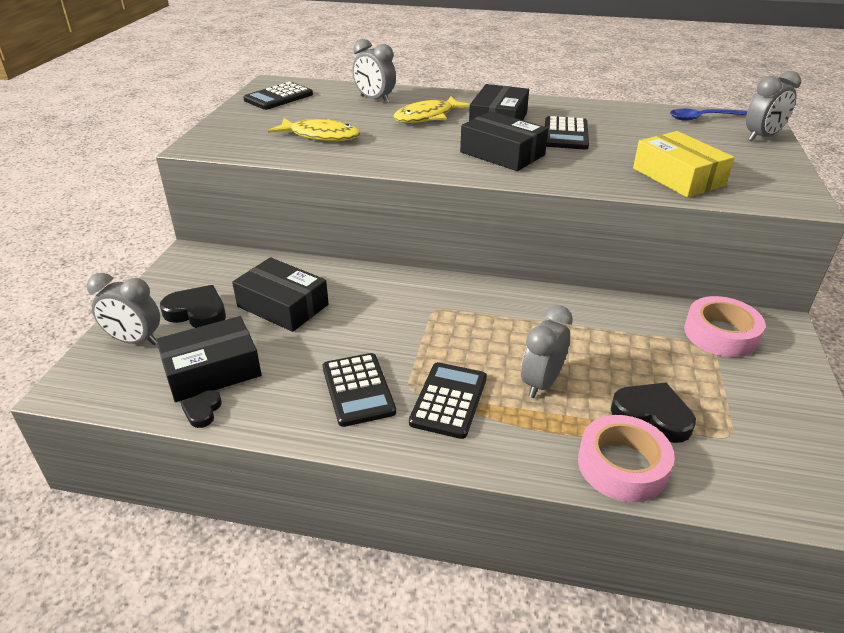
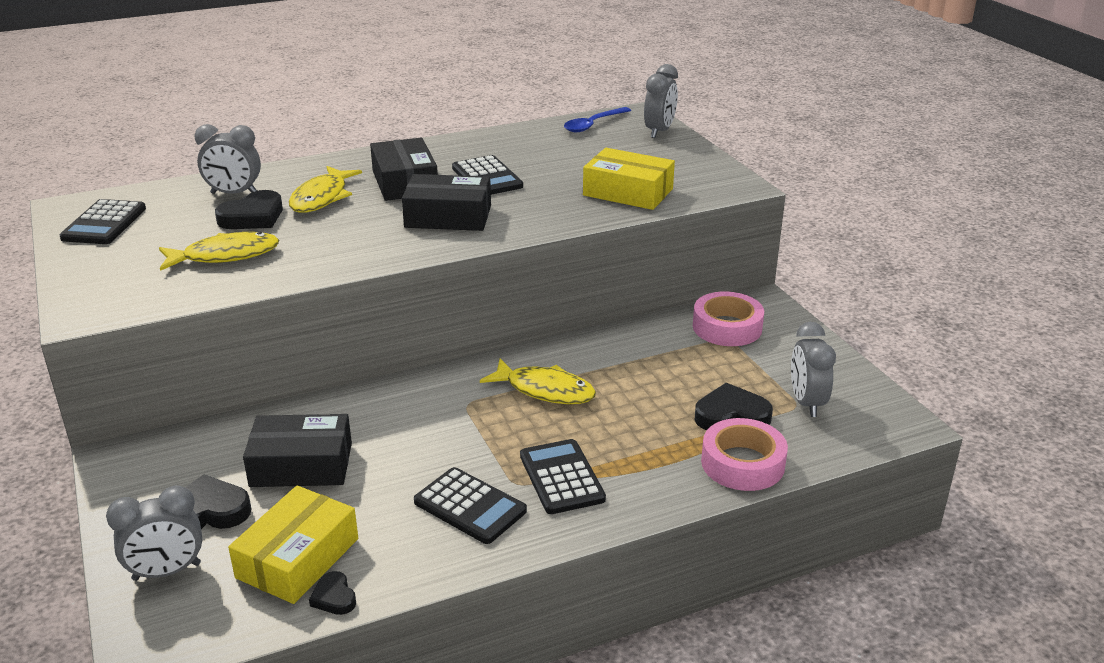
camera: 35 degrees left, 5 degrees down
(212, 370) = (298, 558): black box -> yellow box
(368, 117) = (253, 217): none -> black heart
(505, 324) = (545, 390): none -> yellow fish
(541, 383) = (624, 428): grey clock -> grey clock (806, 403)

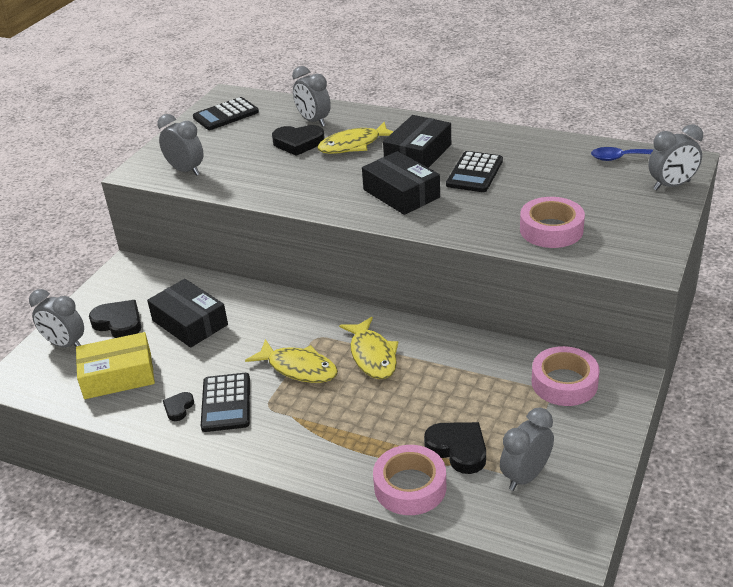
camera: 50 degrees right, 5 degrees up
(153, 289) = (186, 170): none -> grey clock
(225, 256) = (246, 165): yellow fish -> yellow fish (298, 368)
(334, 597) = (103, 408): black heart -> black heart (178, 408)
(561, 477) = (295, 419): black calculator -> none
(628, 192) = (551, 230): yellow box -> pink tape

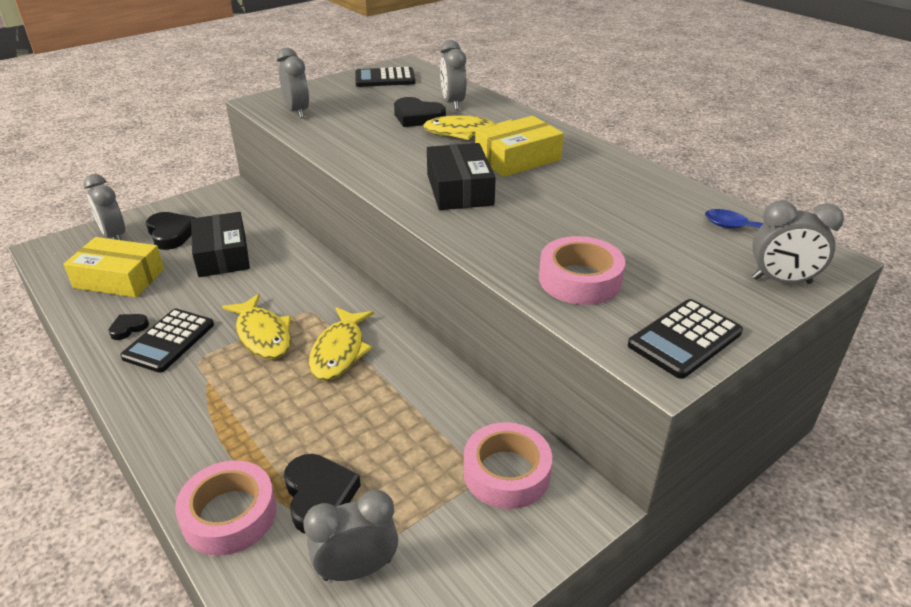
camera: 25 degrees right, 0 degrees up
(418, 154) = (517, 158): black box -> yellow box
(474, 173) = (556, 193): black calculator -> black calculator (684, 339)

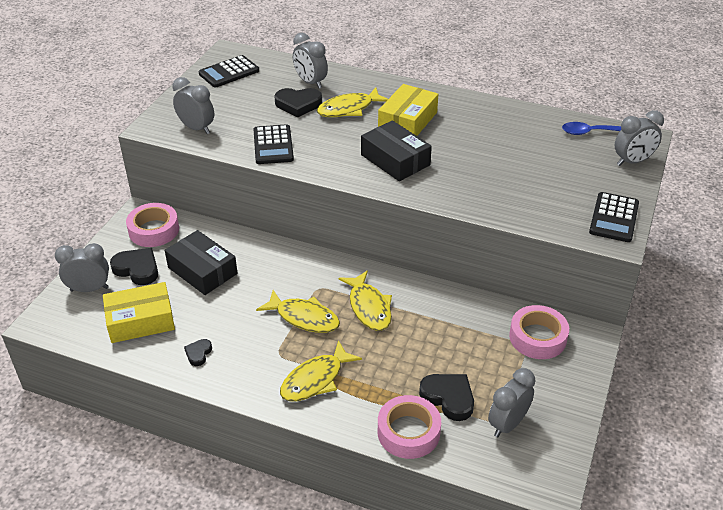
camera: 30 degrees left, 5 degrees up
(114, 236) = (89, 289): grey clock -> grey clock turned 150 degrees clockwise
(169, 341) = (241, 349): black calculator -> black calculator (273, 145)
(201, 404) = (315, 379): none -> yellow fish
(579, 280) = (530, 201): pink tape -> pink tape (154, 230)

